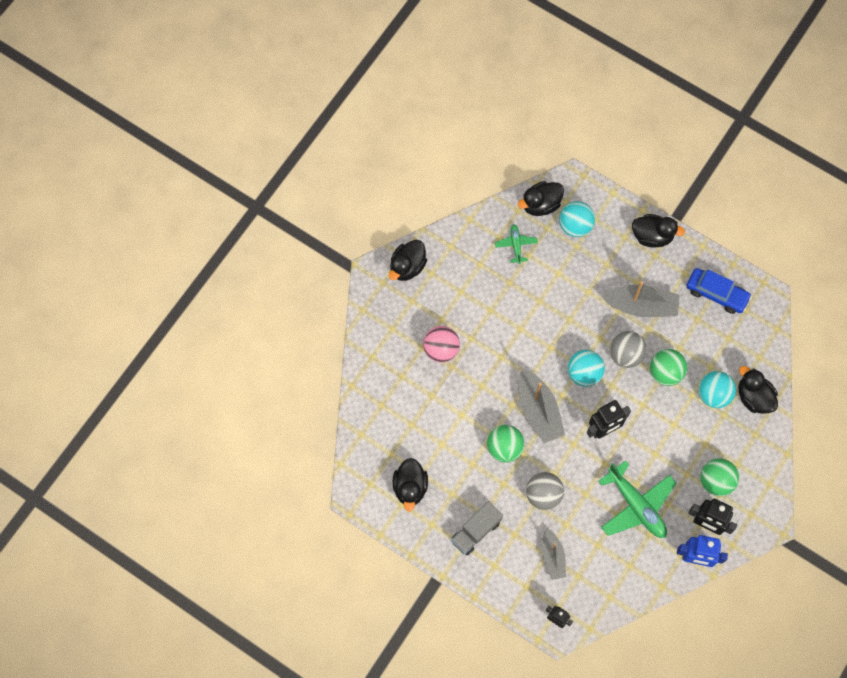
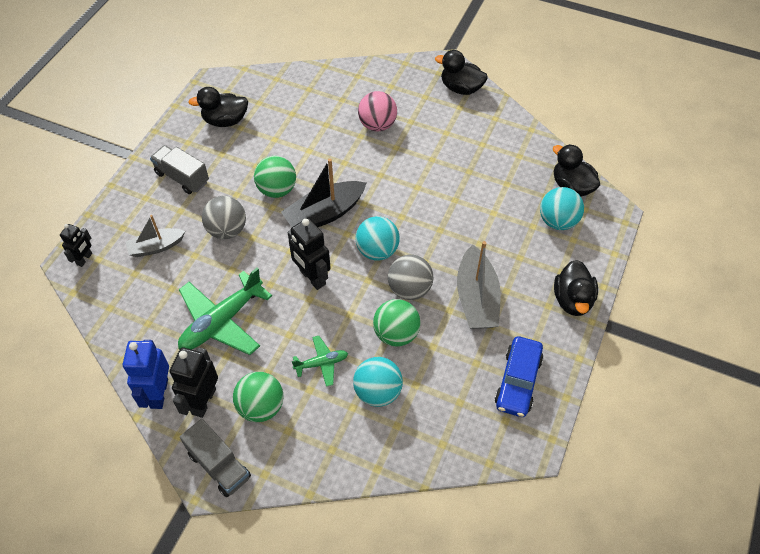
camera: 80 degrees right, 15 degrees down
(516, 245) = (515, 171): green plane -> green plane (321, 363)
(538, 410) = (324, 214): grey boat -> black boat
(753, 397) = (383, 442): black duck -> none
(759, 515) = (219, 465): none -> grey truck

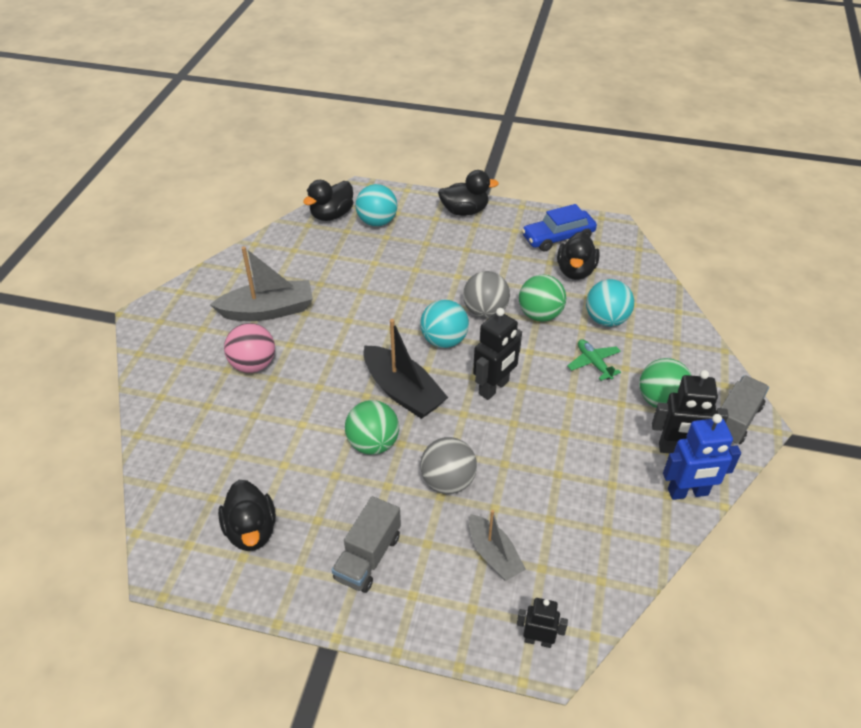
camera: 100 degrees left, 10 degrees down
(222, 321) = (577, 456): green plane -> none
(461, 88) = (189, 299): black duck -> black duck (575, 271)
(476, 298) = (481, 266): grey boat -> grey boat (268, 310)
(517, 381) = (558, 237): blue car -> blue car turned 150 degrees clockwise

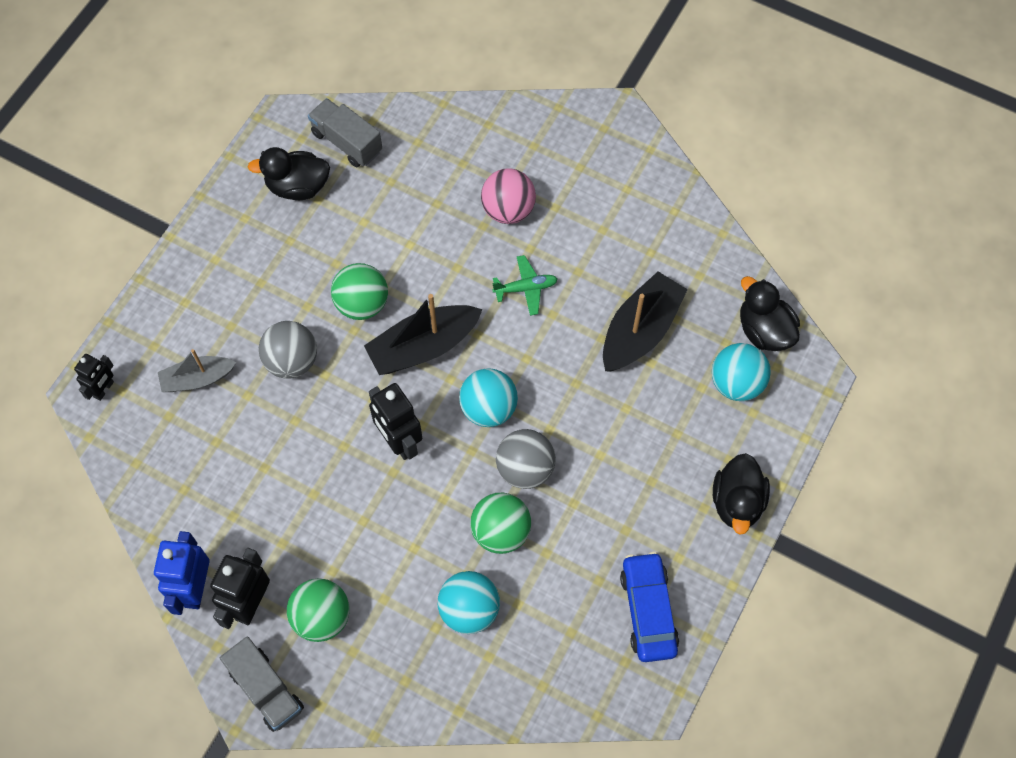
camera: 105 degrees right, 20 degrees up
(268, 310) = (592, 234): grey boat -> none
(349, 272) = (640, 331): none -> black boat
(368, 557) = (235, 274): grey truck -> grey truck (347, 142)
(575, 271) = (571, 607): black duck -> none
(593, 363) = (401, 564): green plane -> green plane (525, 288)

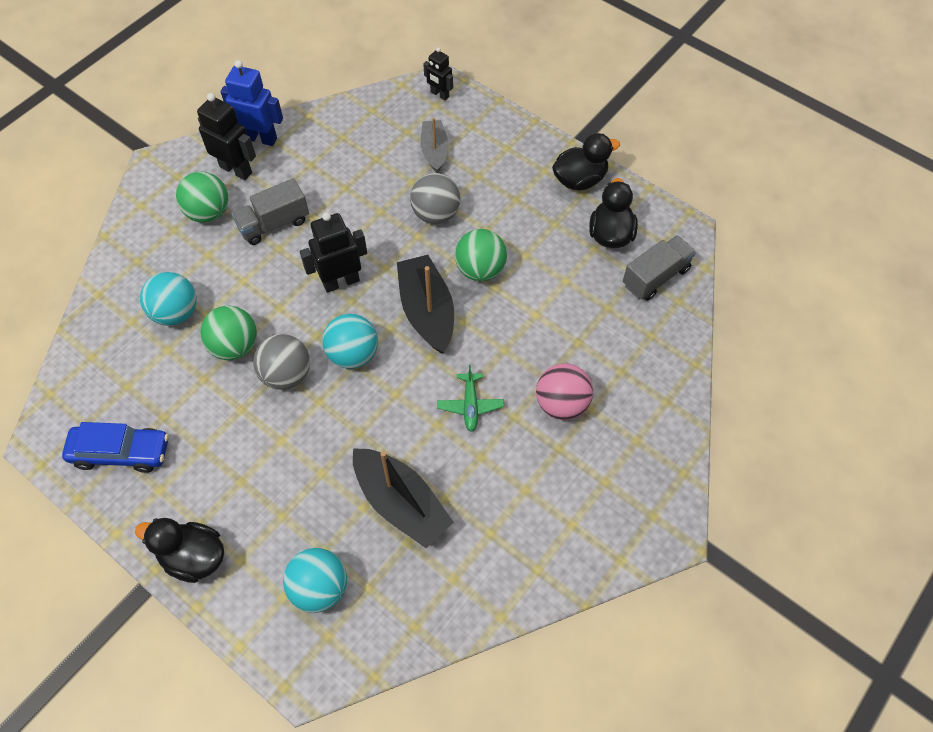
camera: 100 degrees right, 5 degrees down
(266, 689) = (167, 173): grey truck -> grey truck (274, 223)
(764, 330) = (373, 633): black duck -> black duck (579, 179)

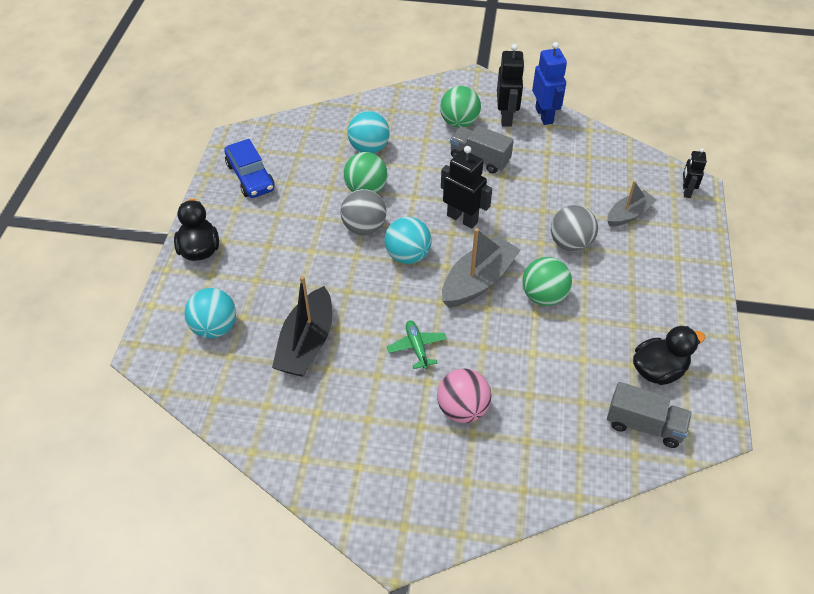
camera: 60 degrees right, 10 degrees down
(427, 311) = (478, 281): black boat -> grey boat
(470, 405) = (417, 347): green plane -> green plane turned 105 degrees clockwise
(579, 179) = (694, 322): black duck -> none

